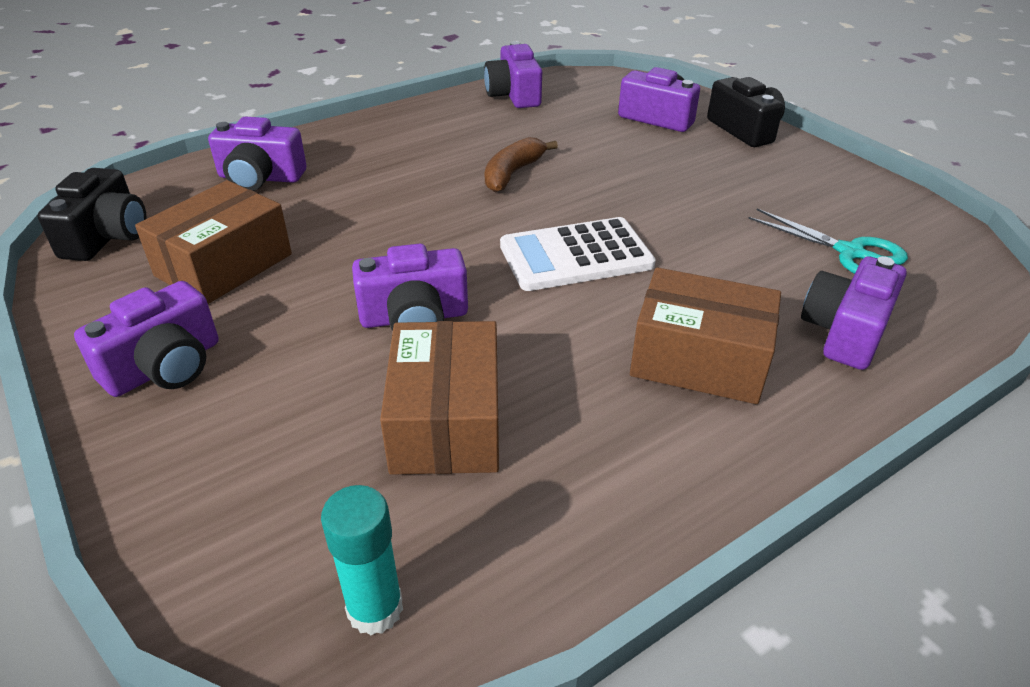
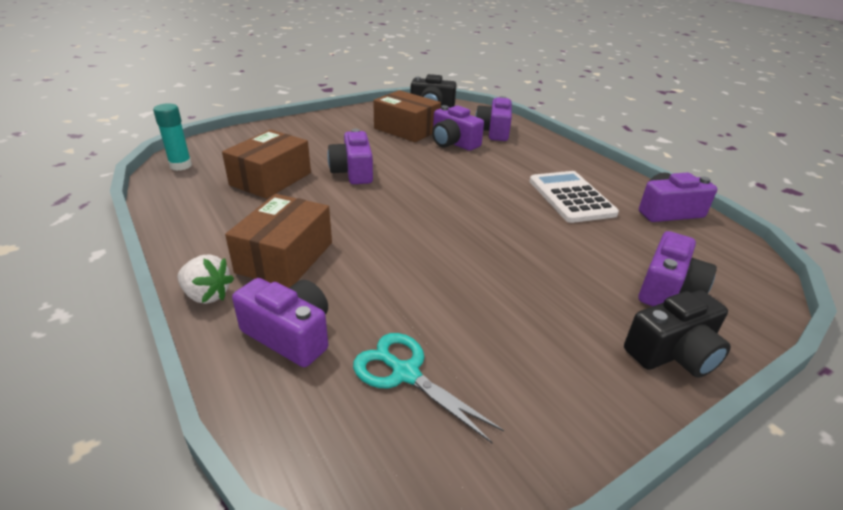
camera: 90 degrees right, 5 degrees down
(165, 366) = (333, 125): purple camera -> purple camera (453, 143)
(446, 421) = (271, 179): brown box -> brown box turned 60 degrees counterclockwise
(512, 173) = (521, 205): brown banana -> none
(575, 255) = (409, 222): white calculator -> white calculator (571, 197)
(817, 421) = (207, 295): none -> white strawberry
(850, 253) = (405, 373): turquoise scissors -> turquoise scissors turned 90 degrees clockwise

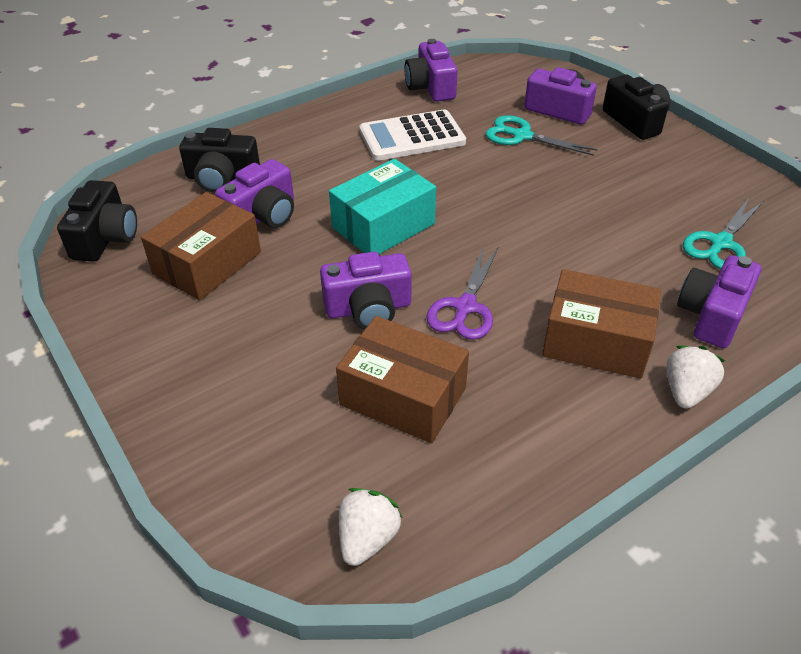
camera: 90 degrees left, 10 degrees up
(181, 166) = (367, 538): turquoise glue stick -> white strawberry
(344, 205) = (465, 307): none -> purple scissors
(442, 180) = (383, 225): none -> turquoise box
(494, 131) = (222, 178): purple camera -> black camera
(596, 256) = (522, 136): none -> turquoise scissors

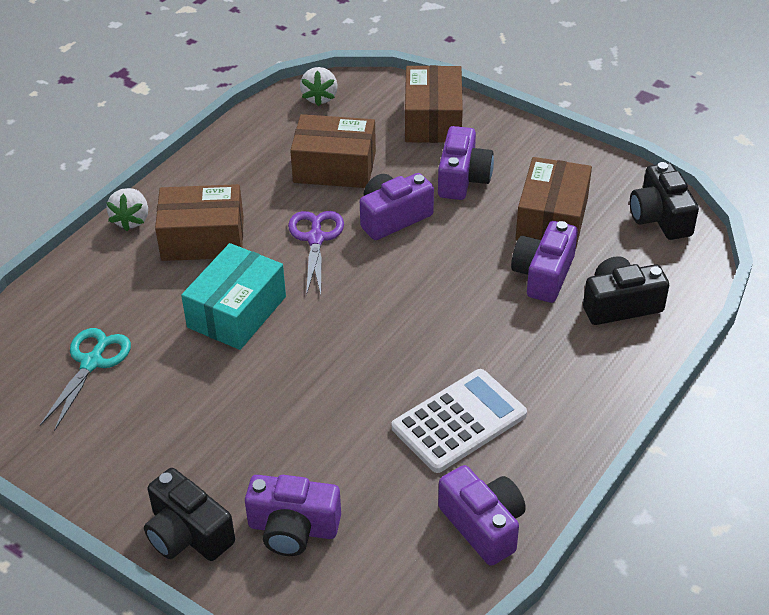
camera: 160 degrees right, 0 degrees up
(232, 436) = (433, 120): none -> brown box
(383, 225) = (424, 294): turquoise box -> turquoise box (237, 312)
(522, 136) = (328, 461): turquoise scissors -> none
(712, 315) = (107, 285): purple camera -> purple camera (462, 178)

